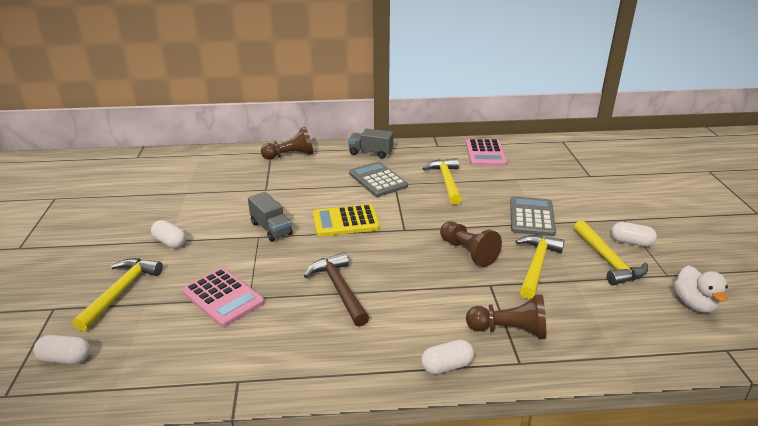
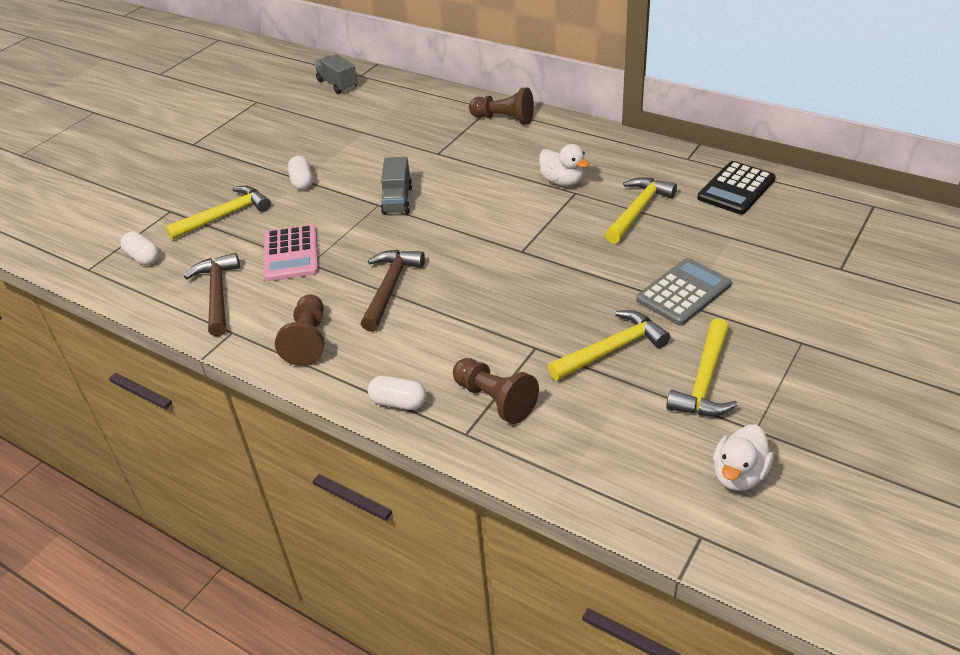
camera: 40 degrees right, 10 degrees up
(187, 356) = (218, 294): none -> brown hammer
(345, 221) = (474, 219): yellow calculator -> none
(370, 153) = (594, 143): grey truck -> grey truck (337, 84)
(378, 180) = (562, 181): grey calculator -> white duck
(468, 252) = (556, 303): brown pawn -> brown pawn (308, 340)
(485, 153) = (736, 189): pink calculator -> black calculator
(631, 242) = (767, 373): white capsule -> none

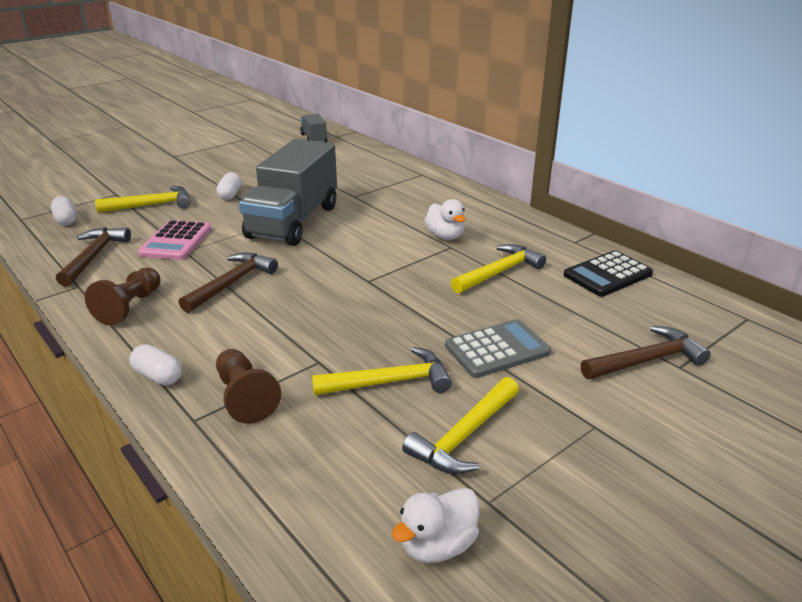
camera: 15 degrees right, 10 degrees down
(397, 200) = (293, 222): grey truck -> grey truck, size x2.18
(504, 119) = (428, 183): brown pawn -> none
(812, 270) = (646, 360): none -> brown hammer

